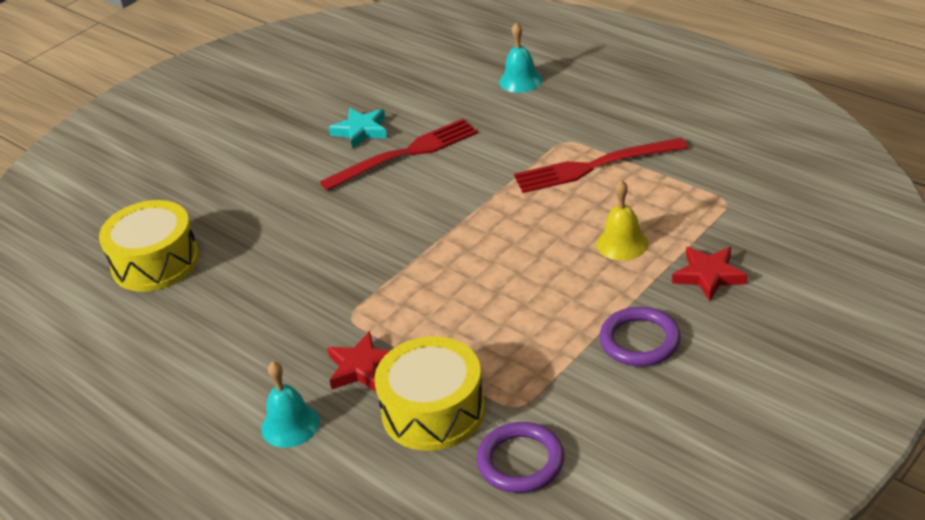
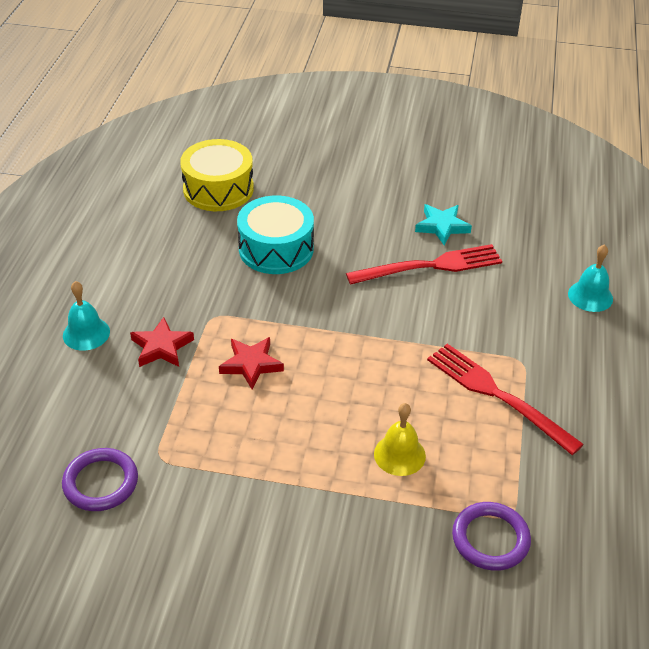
camera: 55 degrees right, 5 degrees up
(290, 245) = (276, 249): none -> turquoise drum
(407, 153) = (431, 266): red fork -> red fork turned 45 degrees counterclockwise
(433, 411) = (133, 407): yellow drum -> none
(639, 341) = (276, 512): purple ring -> purple ring (490, 539)
(709, 276) = (391, 536): red star -> red star (251, 365)

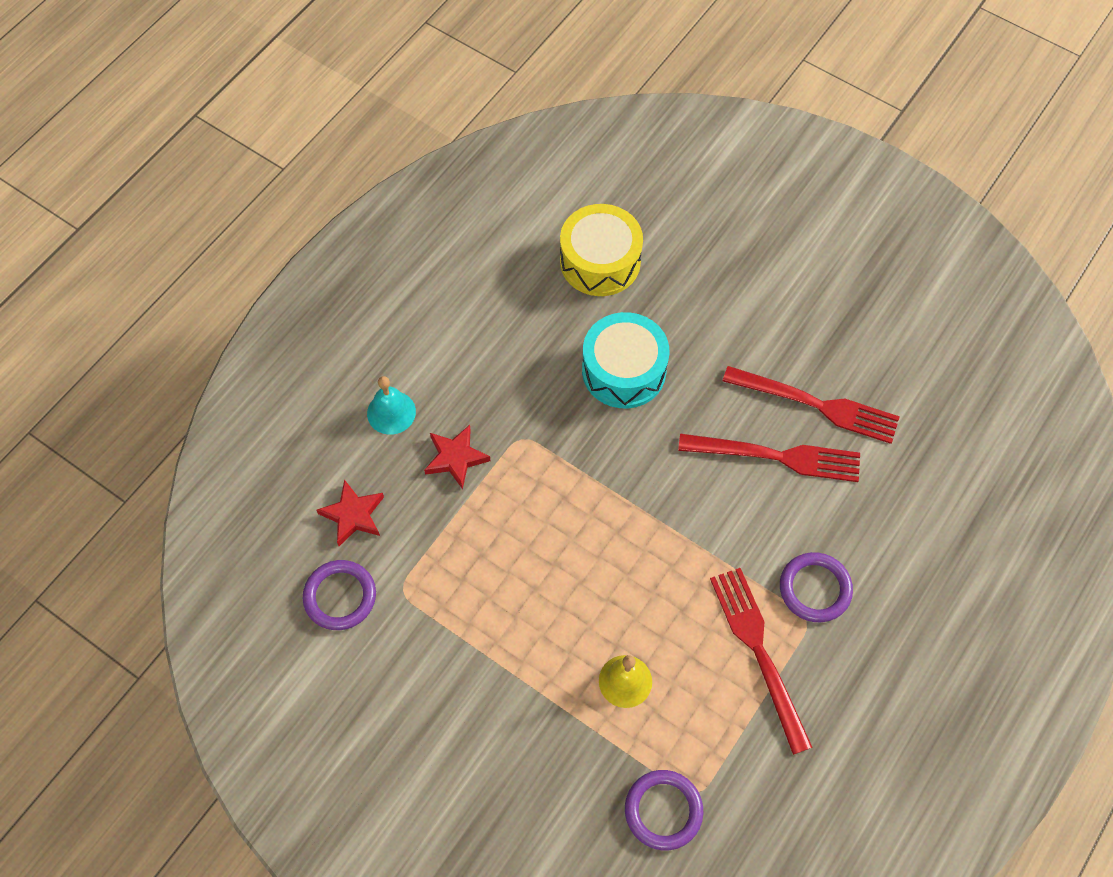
camera: 25 degrees right, 20 degrees up
(251, 365) = (532, 514): red star -> red star (353, 515)
(442, 226) = (818, 405): turquoise star -> red fork
(514, 339) = (815, 589): none -> purple ring
(590, 296) = (931, 565): turquoise bell -> none

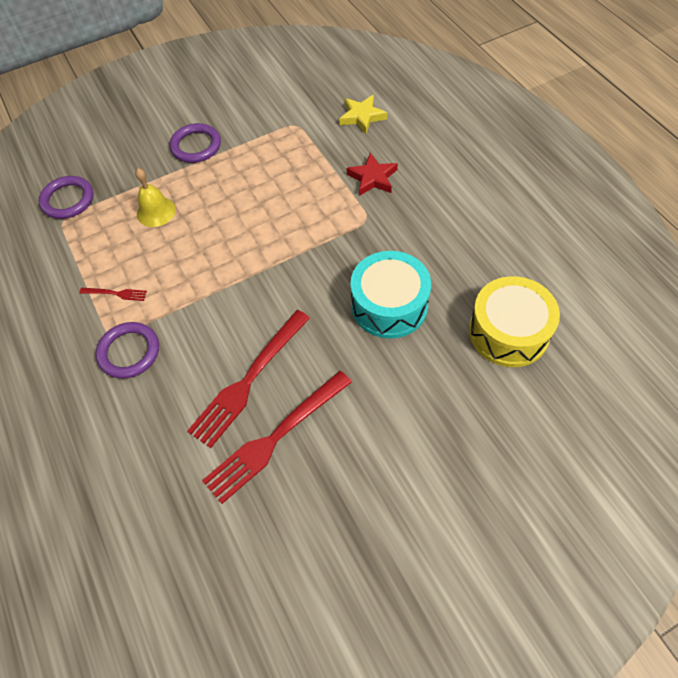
camera: 120 degrees right, 5 degrees down
(340, 596) = (311, 97): purple ring -> purple ring (196, 146)
(353, 515) = (362, 116): red star -> yellow star
(391, 412) = (429, 155): turquoise bell -> none
(758, 650) = (116, 293): red fork -> red fork, size x0.44

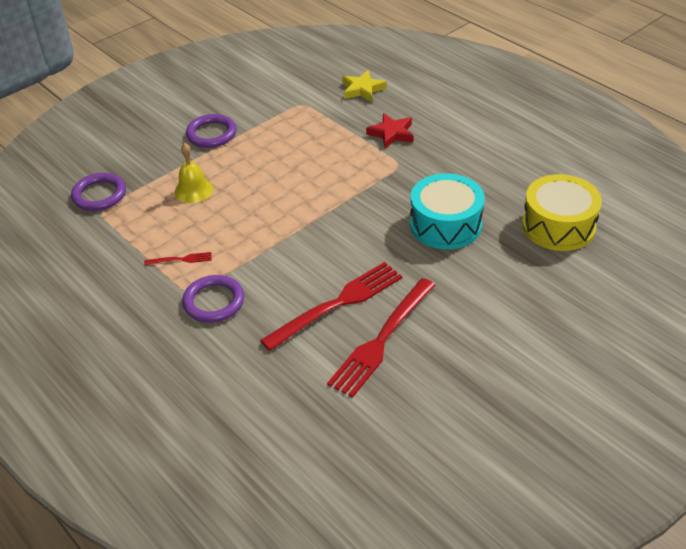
camera: 15 degrees left, 15 degrees down
(248, 381) = (338, 303): red fork -> red fork turned 150 degrees counterclockwise

